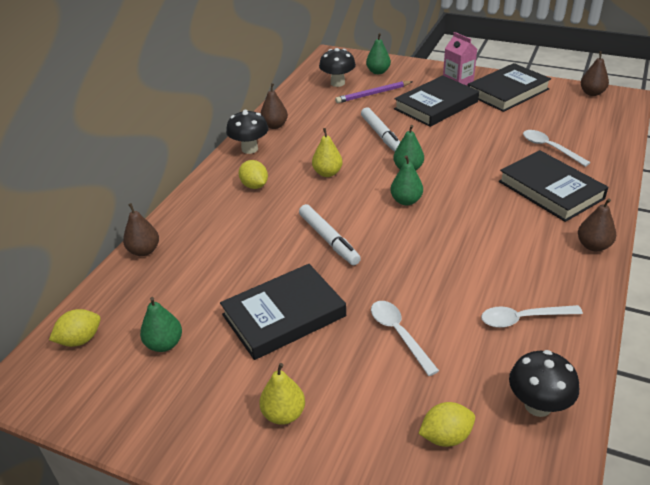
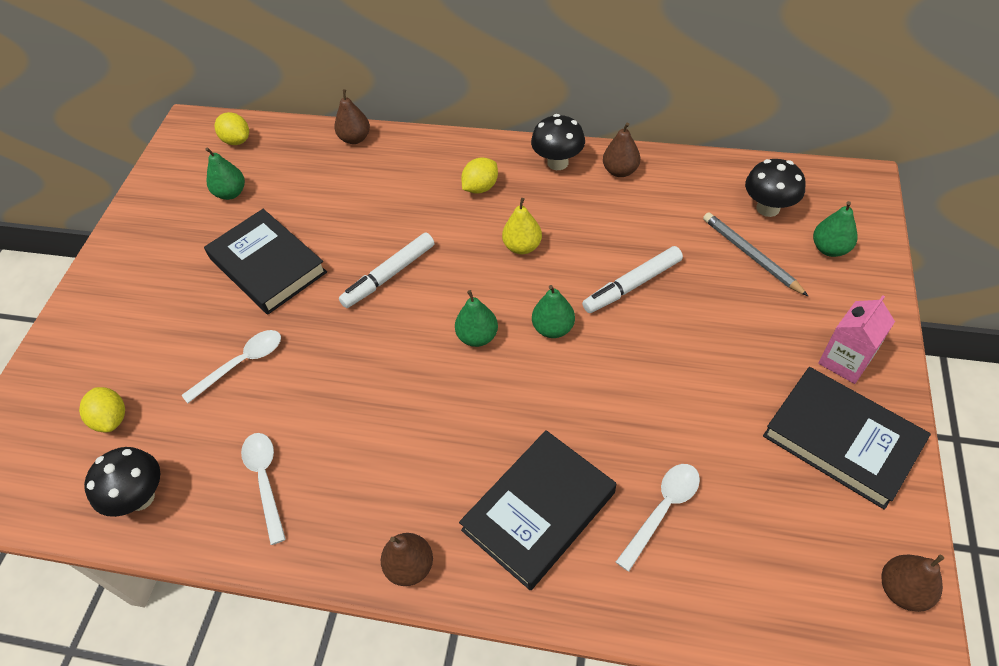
camera: 80 degrees right, 15 degrees up
(283, 414) = (147, 294): yellow pear -> none
(373, 94) = (751, 255): purple pencil -> grey pencil
(436, 105) = (747, 339): black book -> none

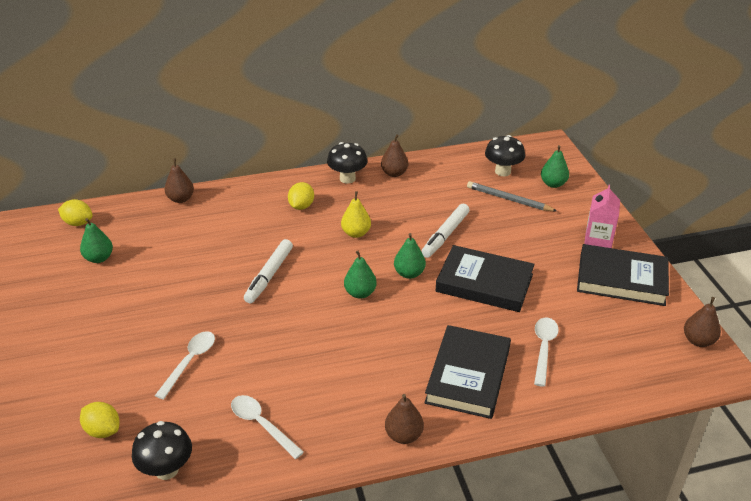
camera: 30 degrees left, 15 degrees down
(267, 265) = (166, 296): black book -> black book (484, 283)

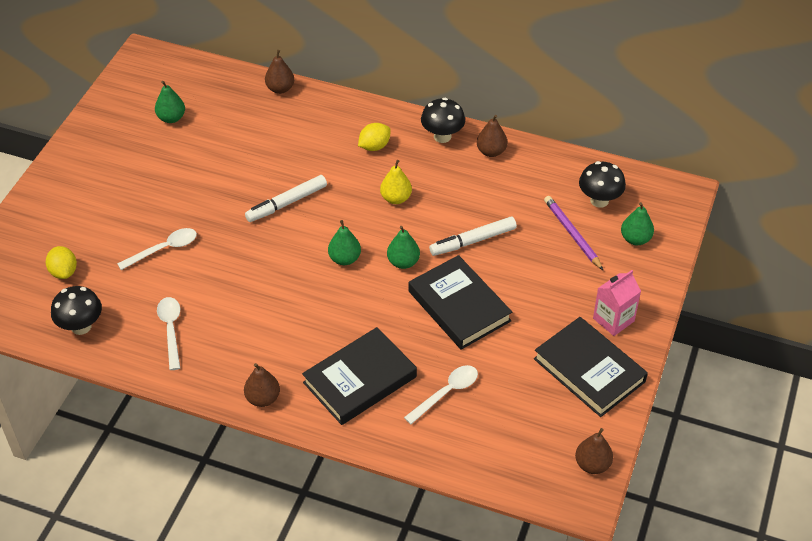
camera: 35 degrees right, 10 degrees up
(78, 223) = (181, 74): yellow lemon -> none
(509, 199) = (572, 234): grey pencil -> purple pencil

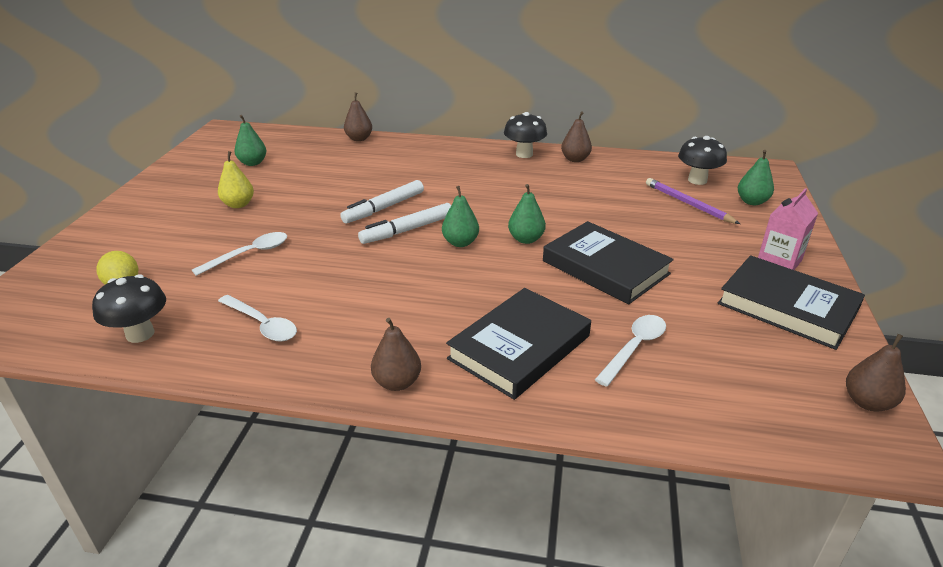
camera: 10 degrees left, 15 degrees down
(171, 330) = (262, 324): white spoon -> white spoon turned 150 degrees clockwise
(374, 146) = (461, 165): yellow lemon -> none
(396, 198) = (497, 195): yellow pear -> yellow pear (238, 204)
(473, 241) = (591, 217): white marker -> white marker (407, 230)

